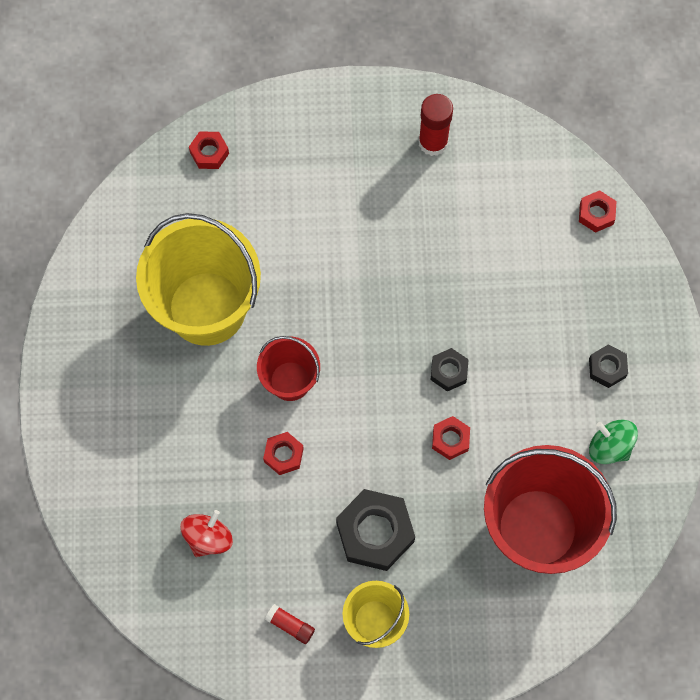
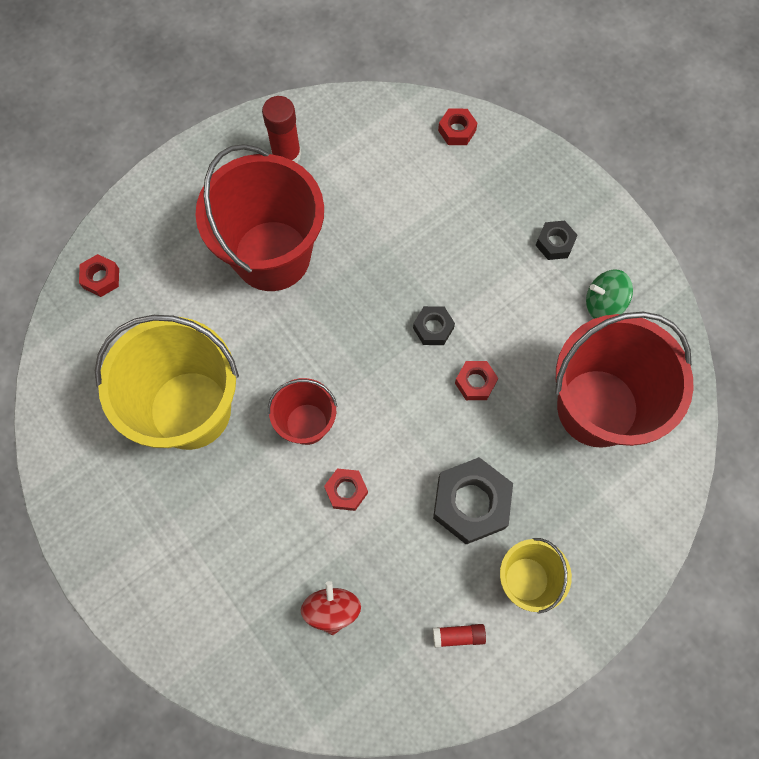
camera: 35 degrees left, 0 degrees up
(359, 223) = (272, 255): none -> red bucket

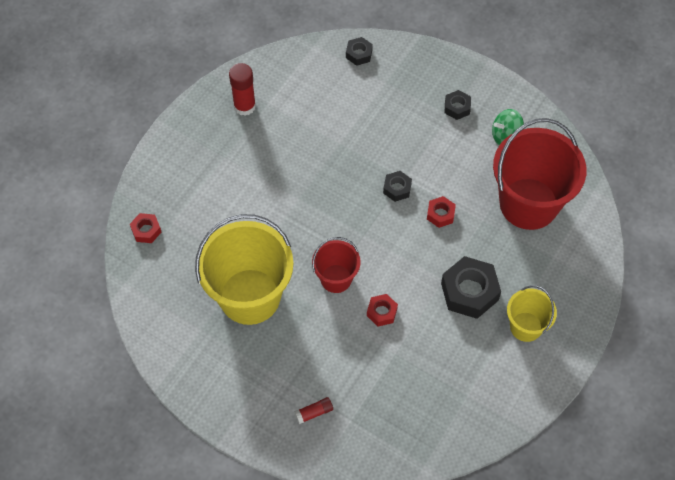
camera: 20 degrees left, 10 degrees down
(272, 255) = (263, 177): red bucket -> none
(332, 609) = (404, 390): red spinning top -> none
(457, 130) = (359, 54): red nut -> black nut
(458, 636) = (495, 377): red glue stick -> red glue stick (314, 413)

